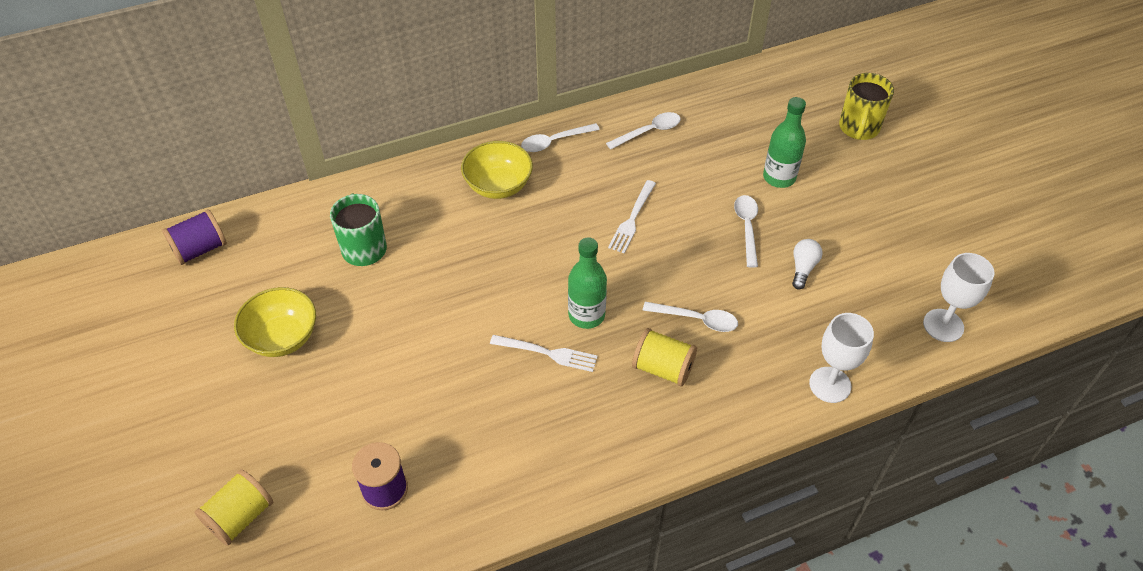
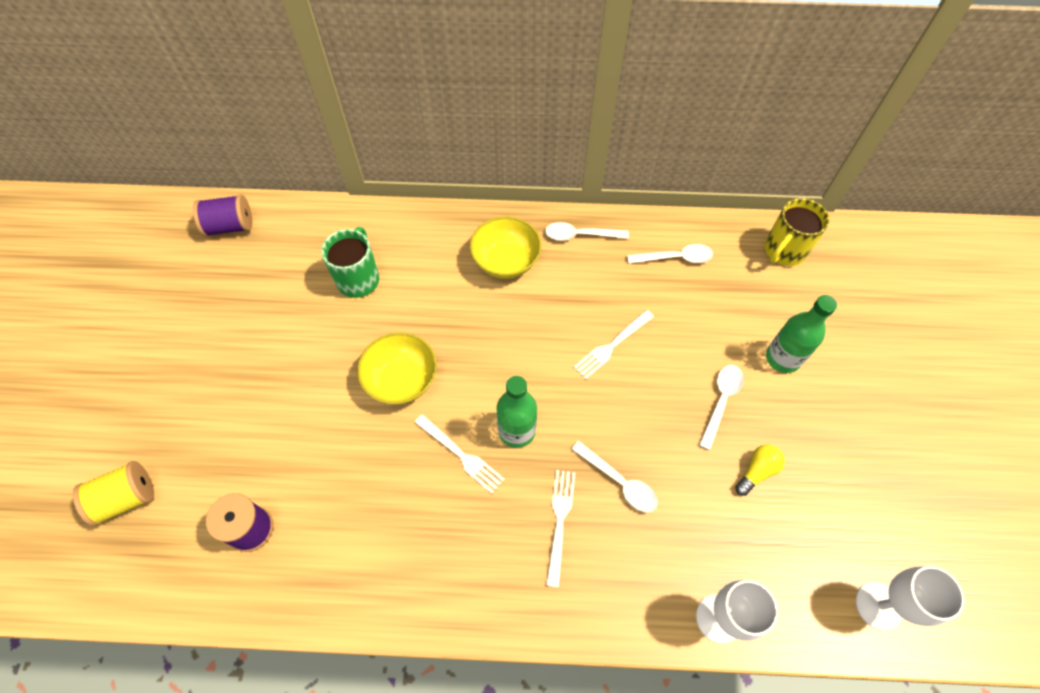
camera: 25 degrees right, 10 degrees up
(282, 337) = (248, 339): yellow bowl -> yellow bowl (402, 380)
(663, 368) = (559, 521): yellow spool -> white fork
(803, 268) = (757, 471): white light bulb -> yellow light bulb
(858, 128) = (897, 335): yellow mug -> yellow mug (783, 251)

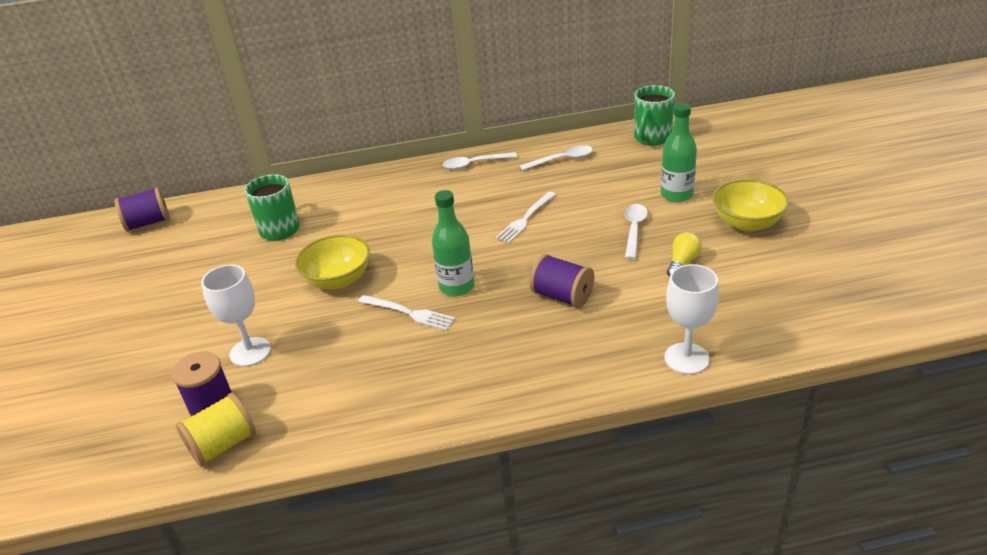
camera: 10 degrees left, 25 degrees down
(126, 498) = (76, 417): yellow spool -> yellow spool (223, 445)
(506, 261) = (413, 192): yellow bowl -> yellow bowl (747, 223)
(559, 521) = (516, 332): white fork -> none
(619, 482) = (562, 296): white spoon -> purple spool
(783, 251) = (652, 138): yellow mug -> green mug
(878, 605) = (824, 317): white goblet -> white goblet (250, 352)

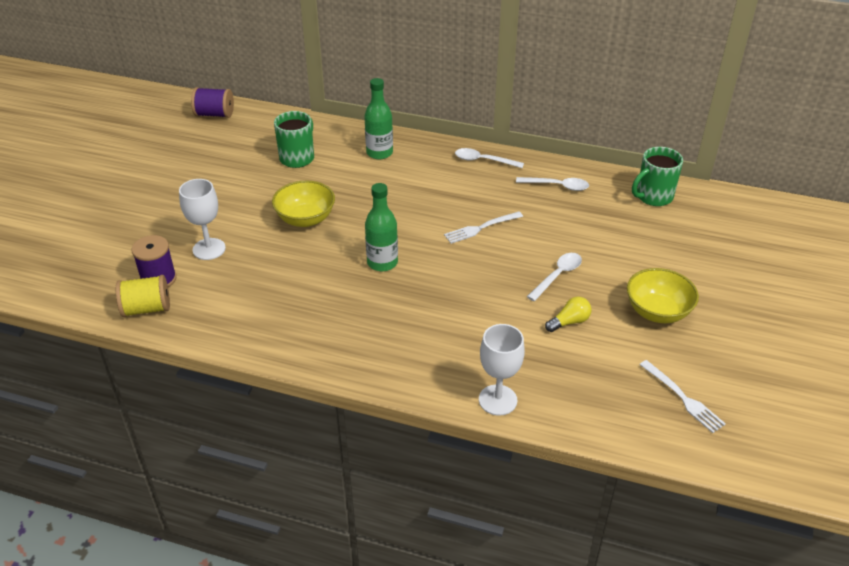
camera: 25 degrees right, 5 degrees up
(409, 313) = (333, 268): white fork -> white fork (683, 398)
(562, 296) = (451, 306): purple spool -> none
(676, 195) = (622, 260): green bottle -> green bottle (379, 153)

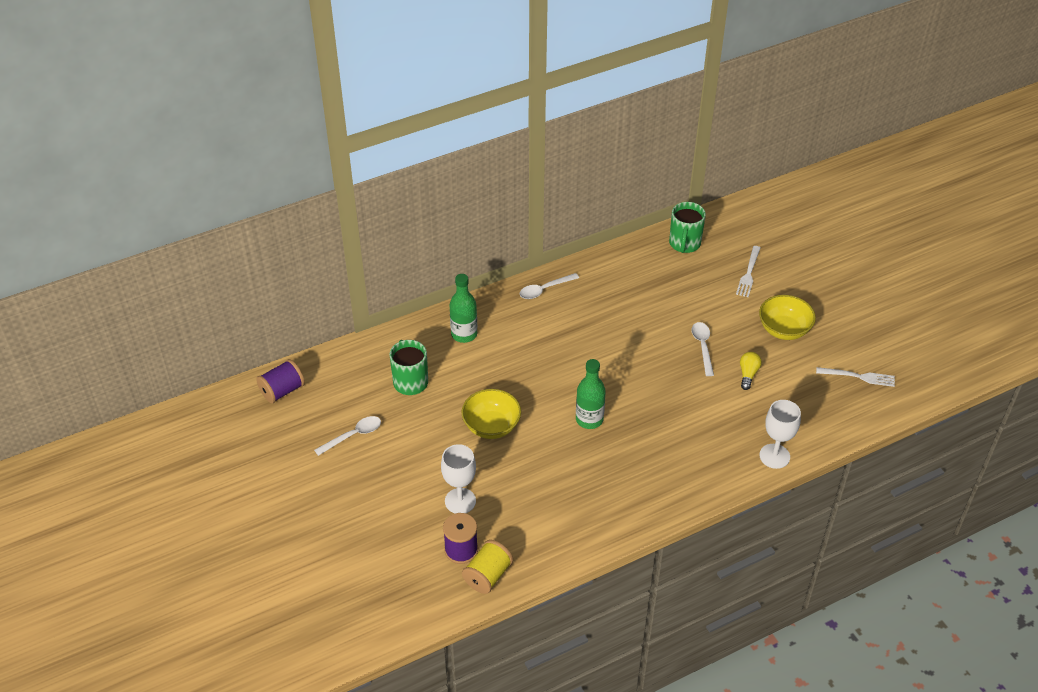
camera: 45 degrees left, 5 degrees up
(480, 228) = (614, 346): white fork -> white fork (748, 274)
(557, 186) = (618, 277): white spoon -> white spoon (353, 436)

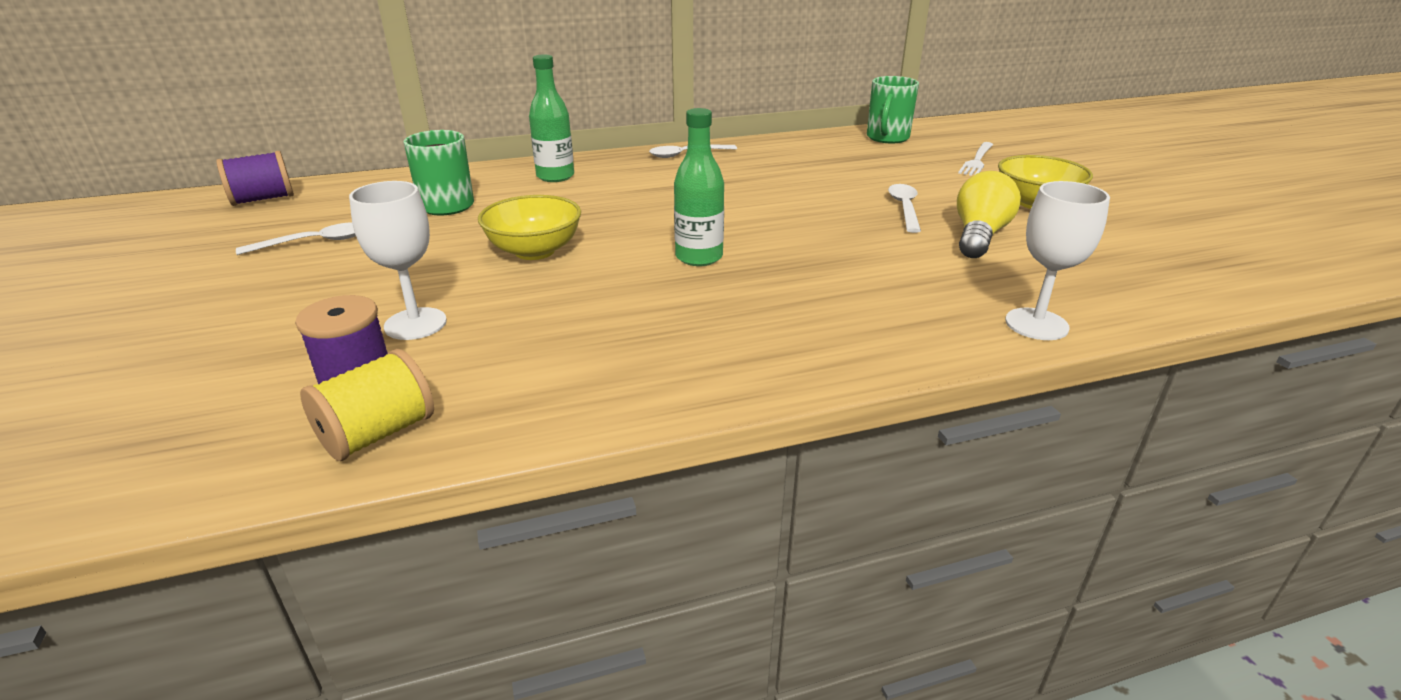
camera: 10 degrees right, 15 degrees down
(748, 374) = (979, 236): yellow light bulb -> yellow light bulb, size x1.67
(859, 376) = (1179, 252): white fork -> none

